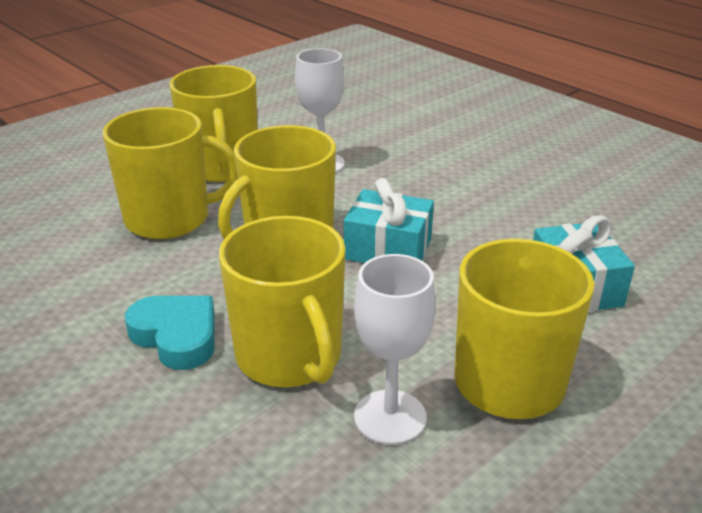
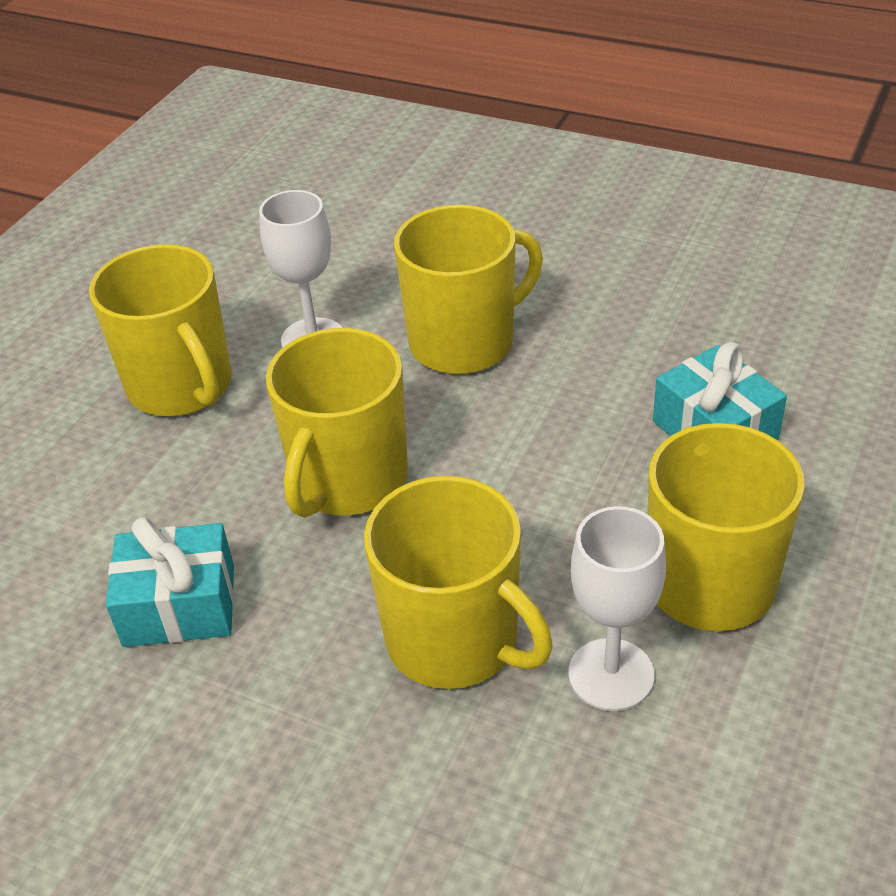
camera: 20 degrees left, 10 degrees up
(170, 219) = (169, 494): yellow mug -> yellow mug (464, 342)
(176, 336) = (302, 663): turquoise heart -> none
(388, 249) = (477, 447): turquoise gift -> turquoise gift (179, 605)

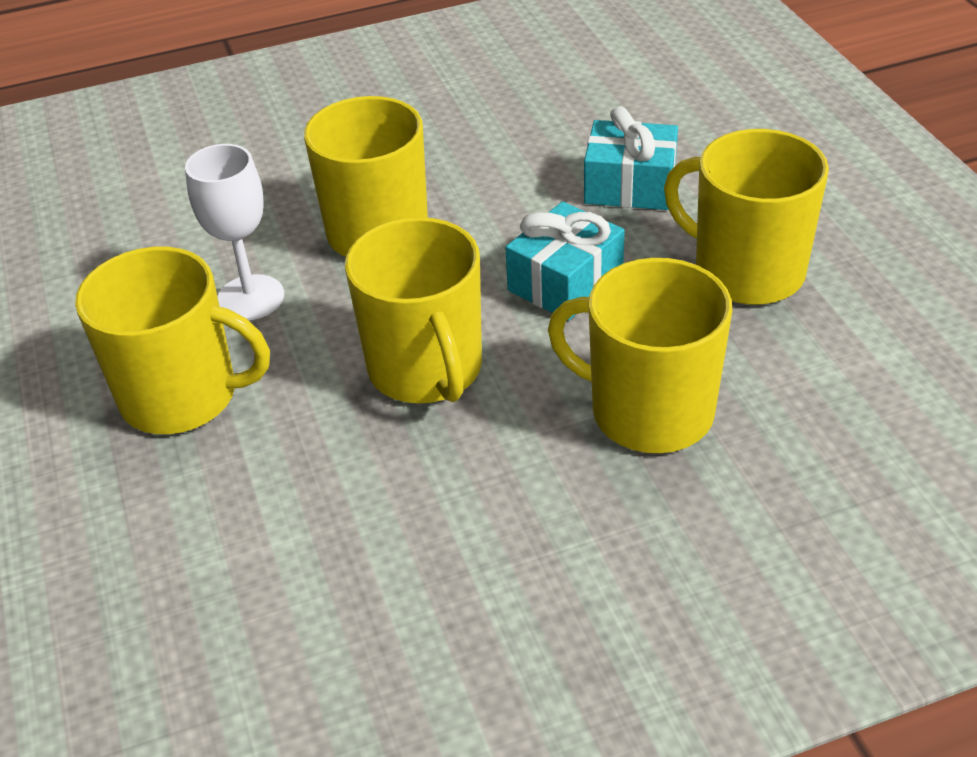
camera: 45 degrees left, 0 degrees up
(179, 605) = (421, 535): turquoise gift -> turquoise gift (565, 282)
(455, 640) = (649, 411): yellow mug -> yellow mug turned 150 degrees counterclockwise
(611, 674) = (767, 361): white goblet -> none

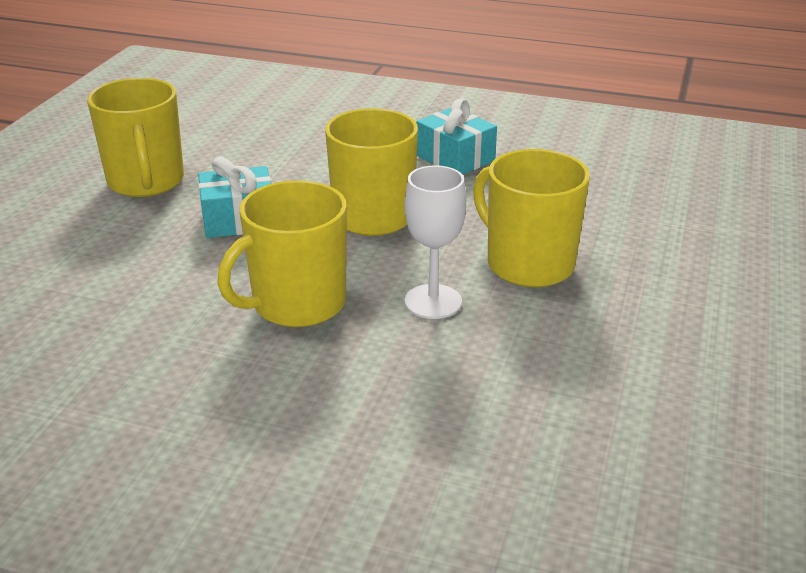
camera: 145 degrees left, 10 degrees down
(630, 186) = (106, 251): turquoise gift -> turquoise gift (455, 158)
(649, 411) = (296, 156): yellow mug -> none

